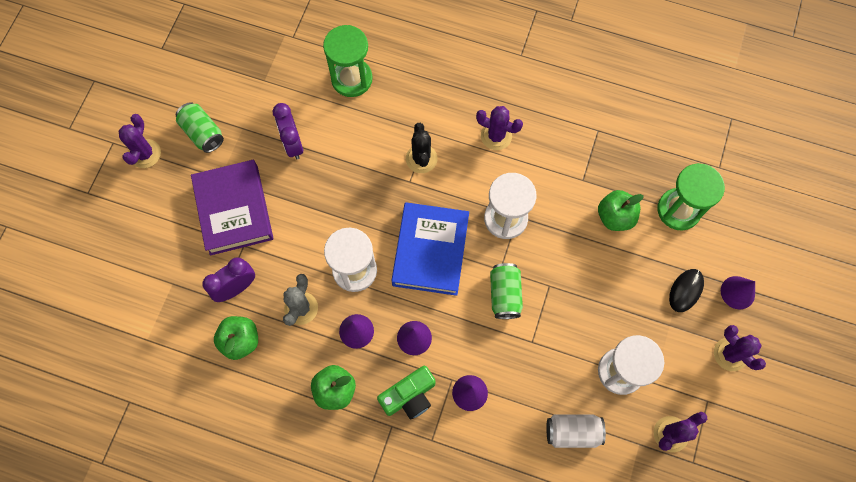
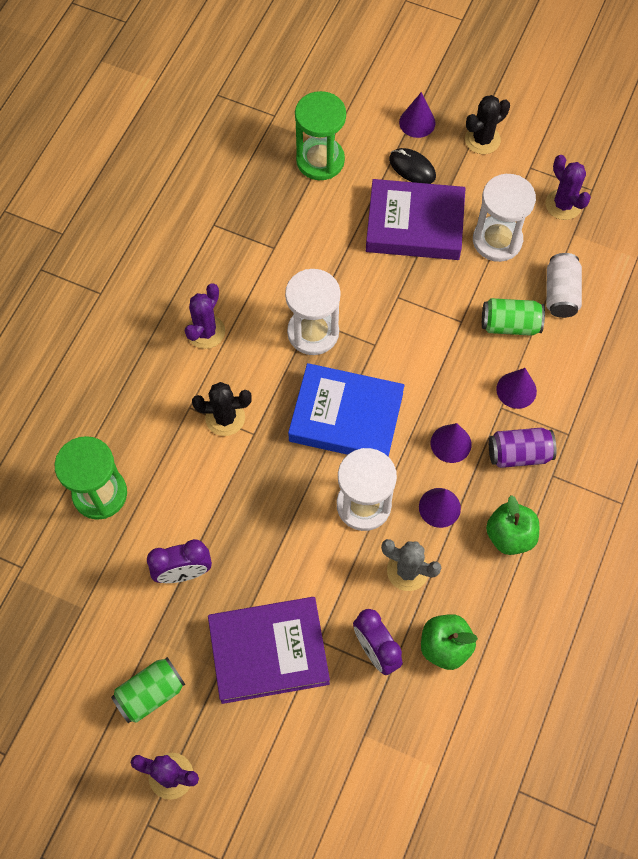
camera: 85 degrees left, 5 degrees down
(409, 396) = (519, 454): green camera -> purple can
(504, 294) = (405, 343): green can -> green can (510, 325)
(615, 217) = (322, 222): green apple -> none
(625, 296) = (414, 225): none -> purple book
(730, 354) = (482, 140): purple cactus -> black cactus

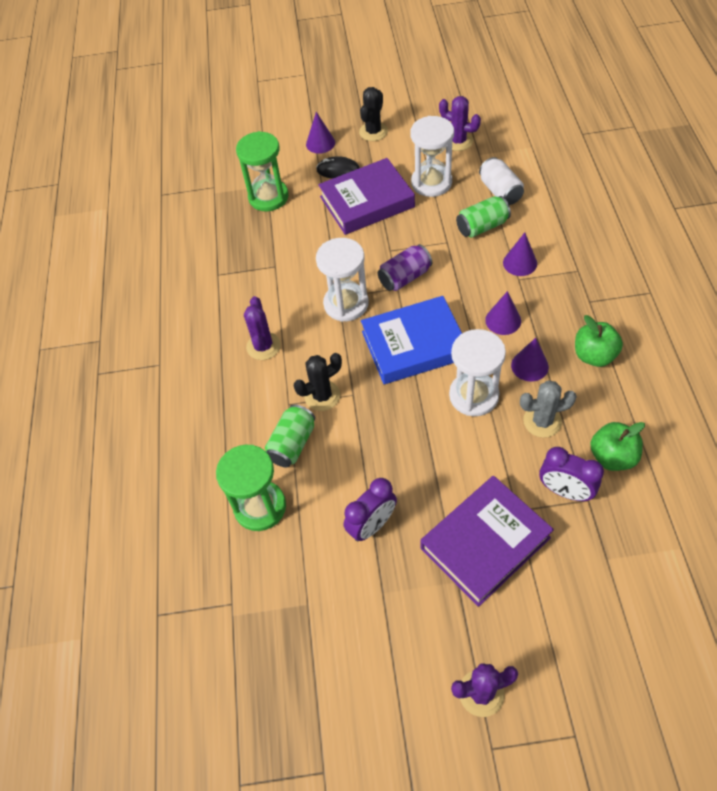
camera: 25 degrees left, 10 degrees down
(150, 693) = (414, 636): green can -> green can (292, 444)
(519, 454) = (555, 301): purple can -> purple can (405, 277)

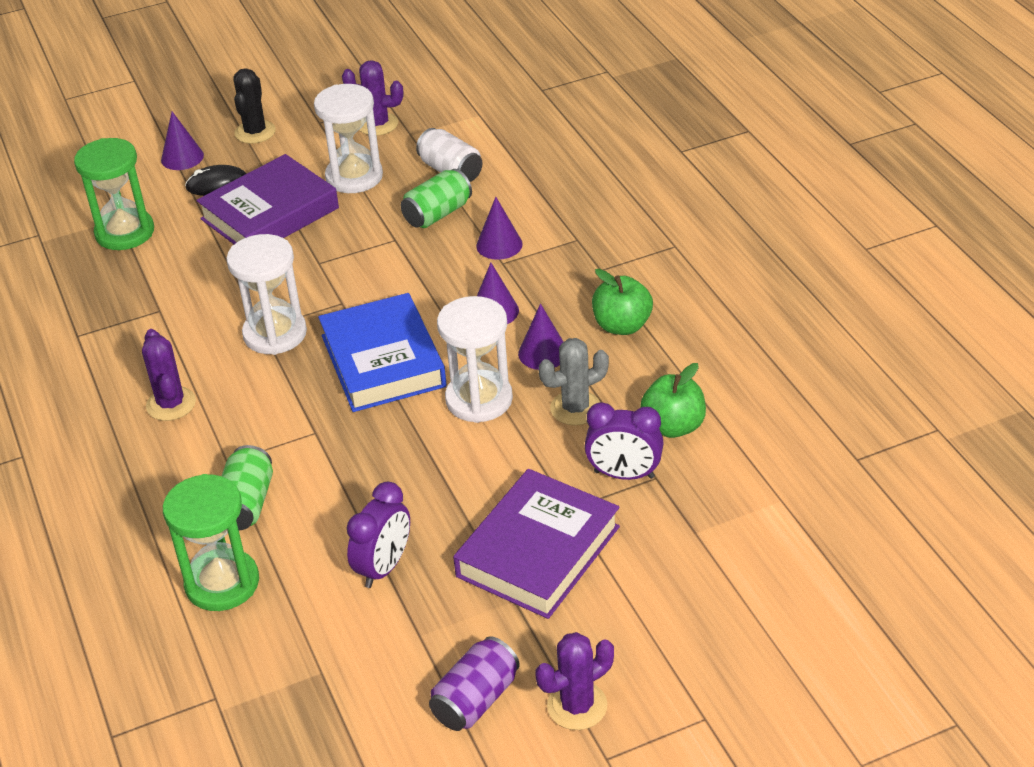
camera: 20 degrees left, 15 degrees down
(322, 396) = (272, 442): black cactus -> none
(405, 277) = (348, 289): purple can -> purple can (475, 700)
(414, 345) = (383, 361): blue book -> blue book turned 75 degrees counterclockwise

